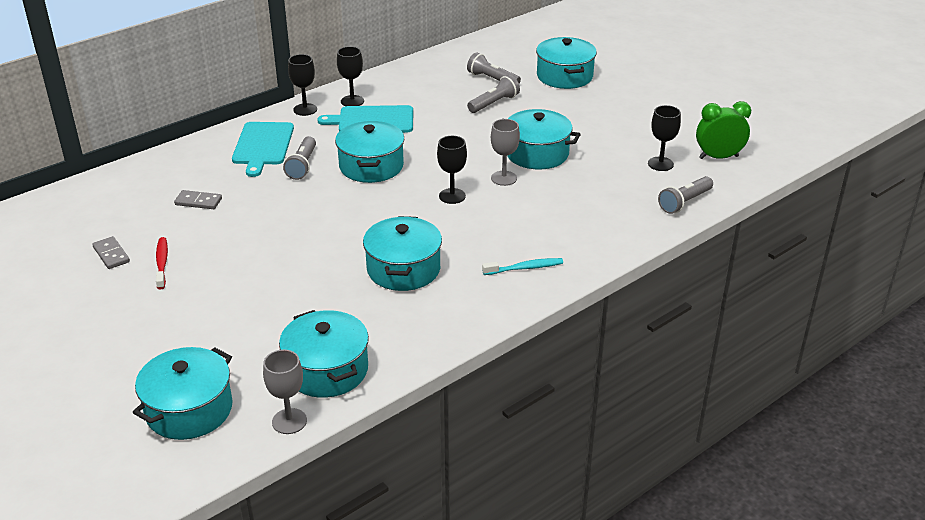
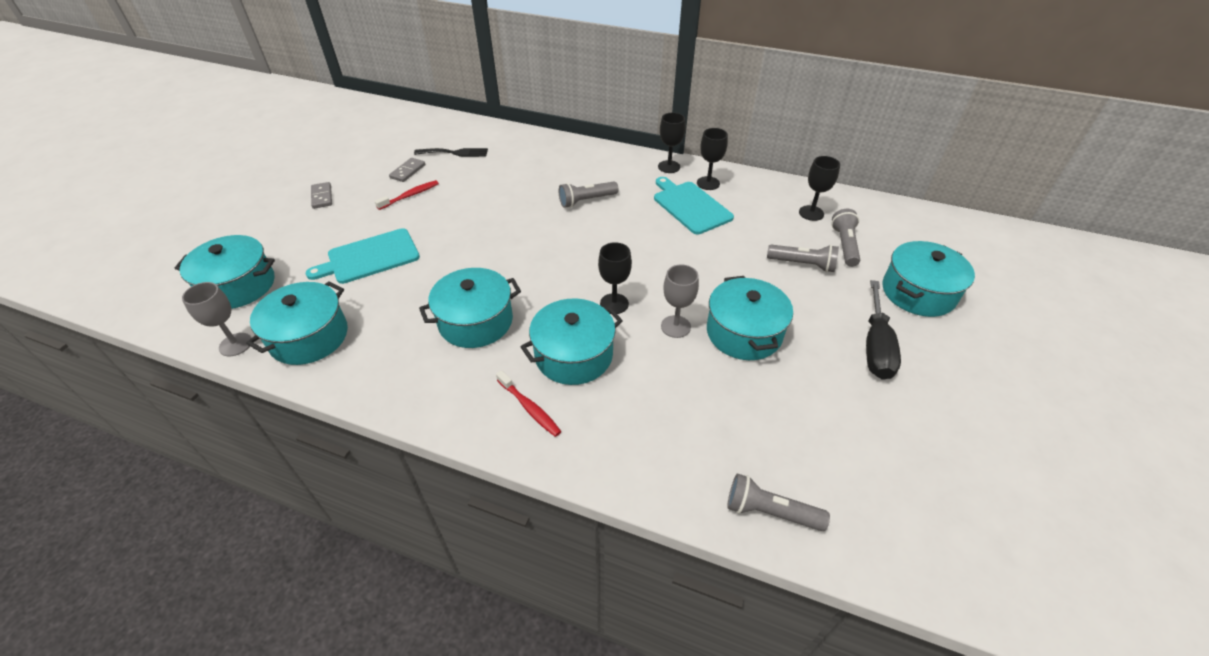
camera: 60 degrees right, 10 degrees up
(116, 216) = (455, 153): none -> black fork
(198, 201) = (497, 176): grey domino -> grey domino (322, 197)
(263, 146) = (597, 171): turquoise cutting board -> turquoise cutting board (370, 257)
(371, 166) = (618, 236): turquoise pot -> turquoise pot (573, 355)
(525, 268) = (529, 408): turquoise toothbrush -> red toothbrush
(595, 112) = (875, 346): none -> black screwdriver
(660, 164) = (831, 452): black goblet -> black goblet (811, 213)
(718, 157) = (912, 512): green clock -> none

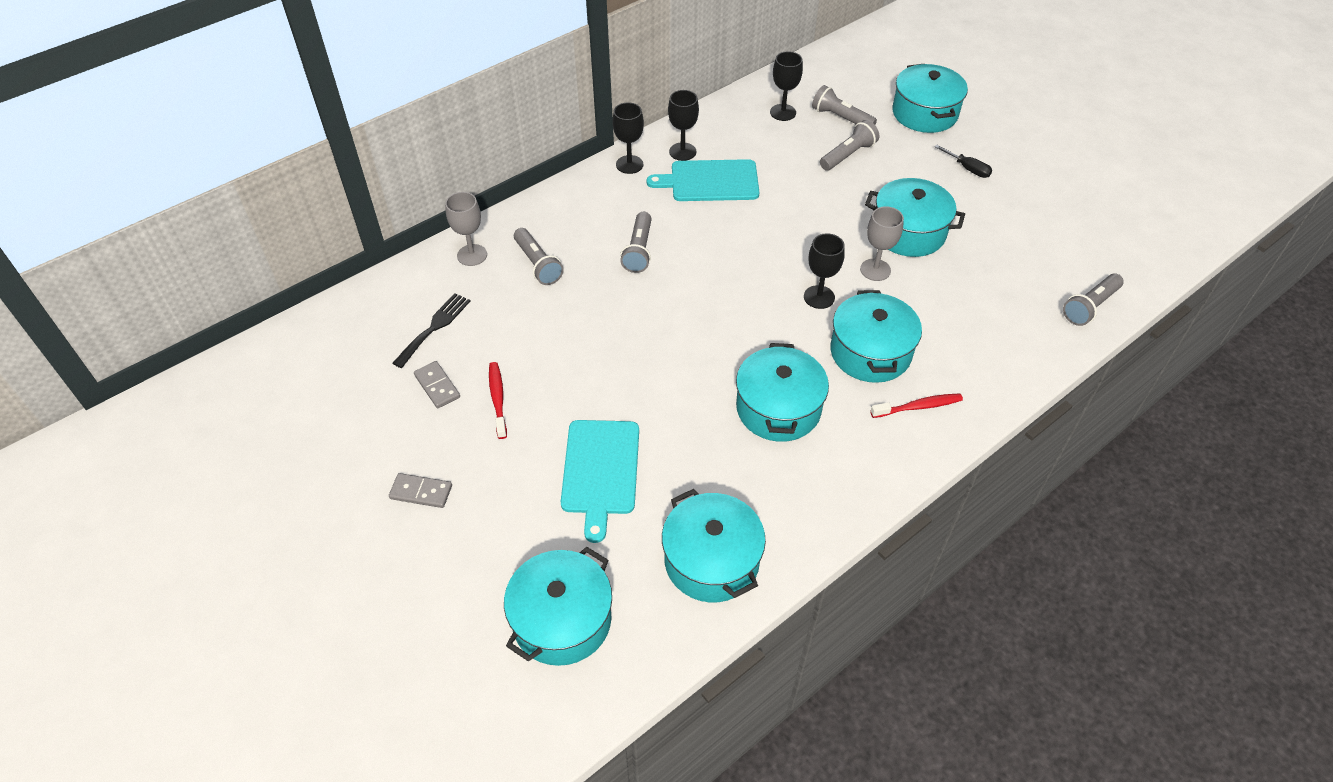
camera: 60 degrees left, 5 degrees up
(235, 344) = (679, 637): grey goblet -> grey goblet (472, 255)
(538, 167) = (538, 264): none -> grey flashlight
(875, 346) = (967, 169): black screwdriver -> black screwdriver, size x0.54

